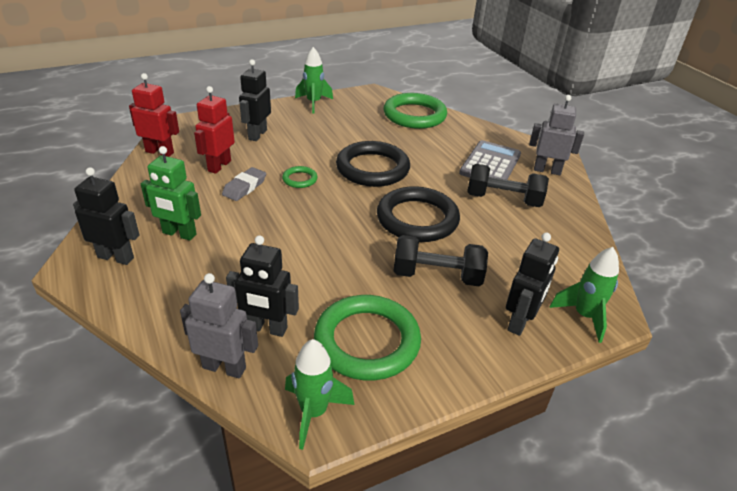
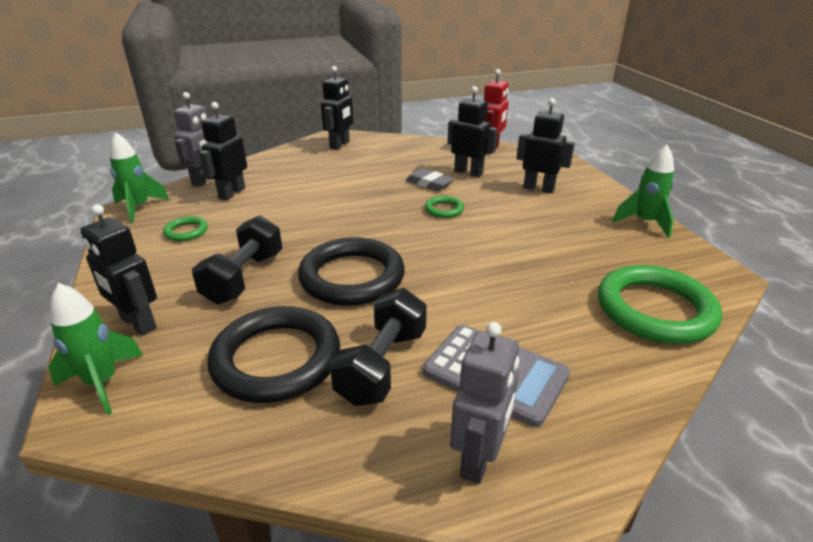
camera: 100 degrees right, 5 degrees down
(179, 234) = (362, 161): green robot -> none
(219, 166) = (468, 172): red robot -> black robot
(367, 341) = (186, 231): green ring -> green ring, size x0.45
(372, 168) = (470, 255): black ring -> black ring (276, 359)

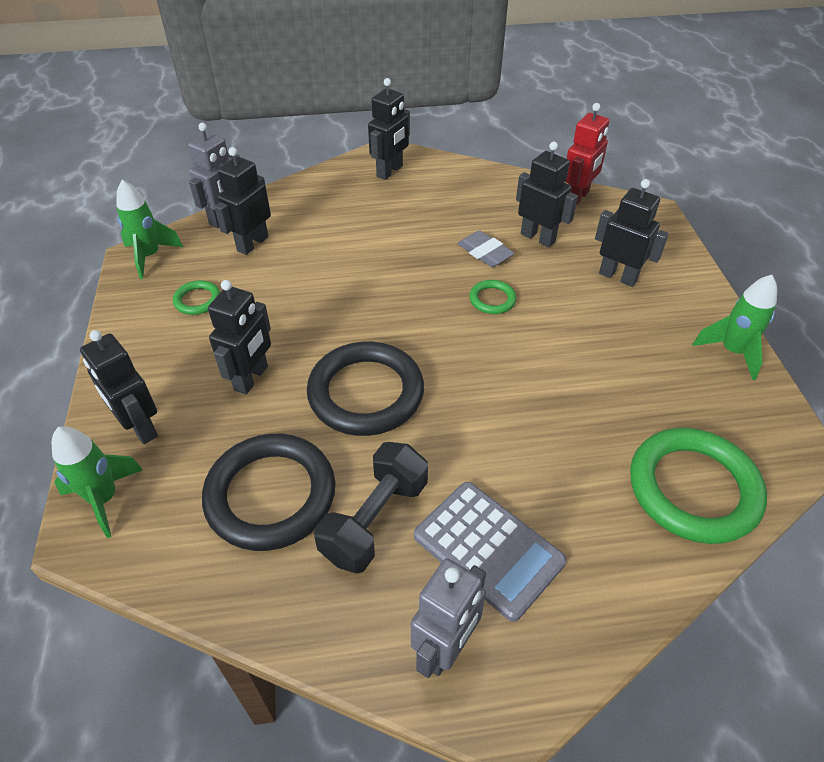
camera: 10 degrees right, 15 degrees up
(244, 278) = (251, 378): black dumbbell -> black robot

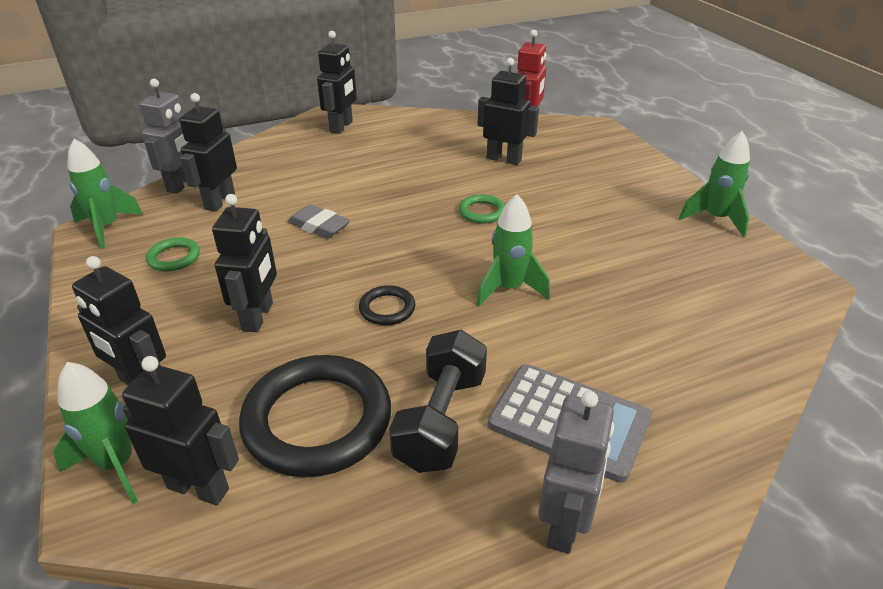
camera: 15 degrees left, 10 degrees down
(366, 393) = (387, 308): black ring -> black ring, size x0.45
(485, 253) = (459, 177): grey eraser -> grey eraser (319, 226)
(486, 394) = (509, 289): none -> green rocket
(618, 276) = (589, 178): black robot -> black robot (198, 488)
(693, 489) = (736, 330): green ring -> none

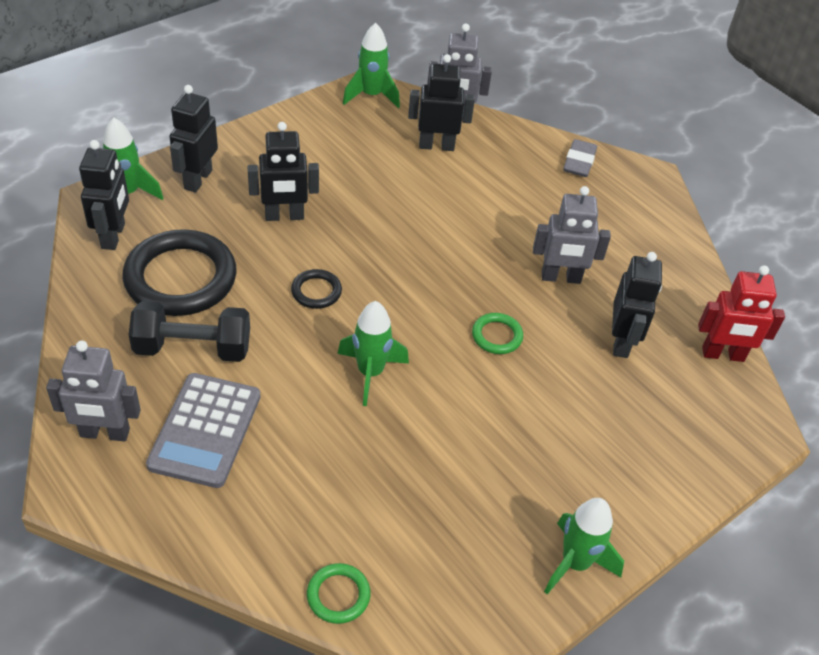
camera: 70 degrees right, 10 degrees up
(174, 257) = (344, 146): green ring -> green ring (338, 595)
(319, 226) = (422, 220): grey eraser -> grey eraser (579, 162)
(341, 127) = (622, 191): black robot -> none
(426, 171) = (561, 278): none -> grey robot

